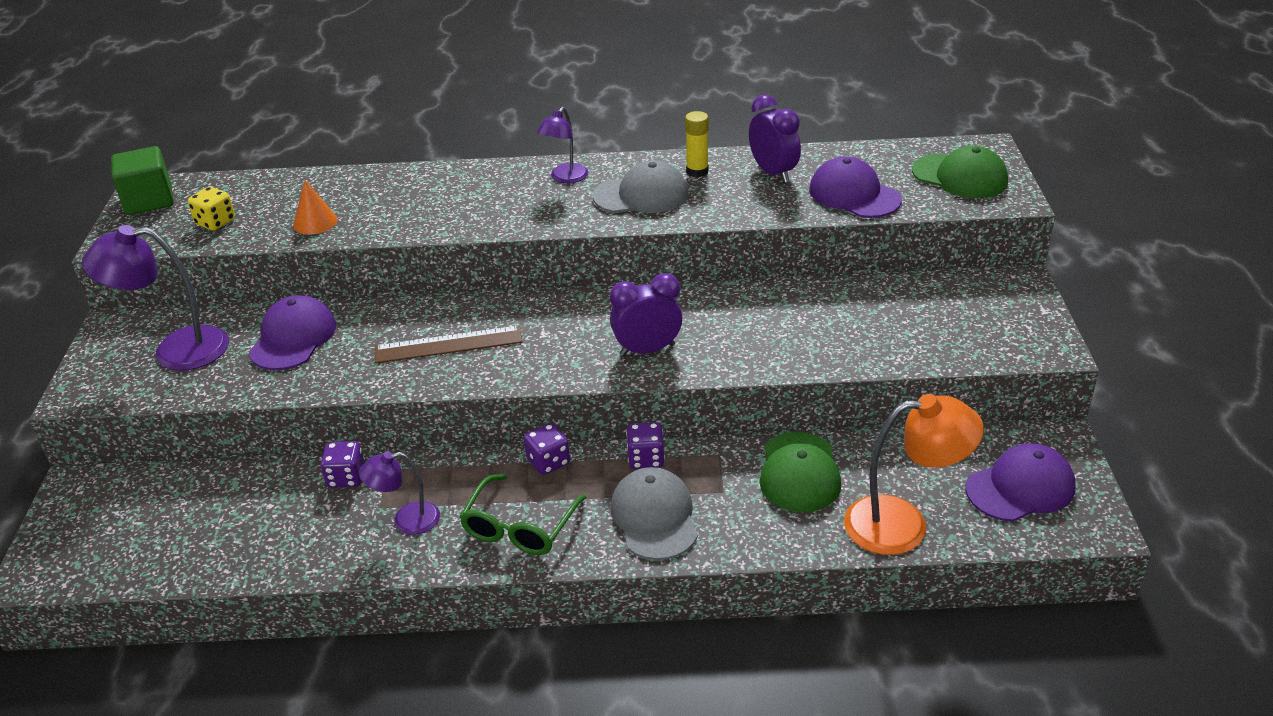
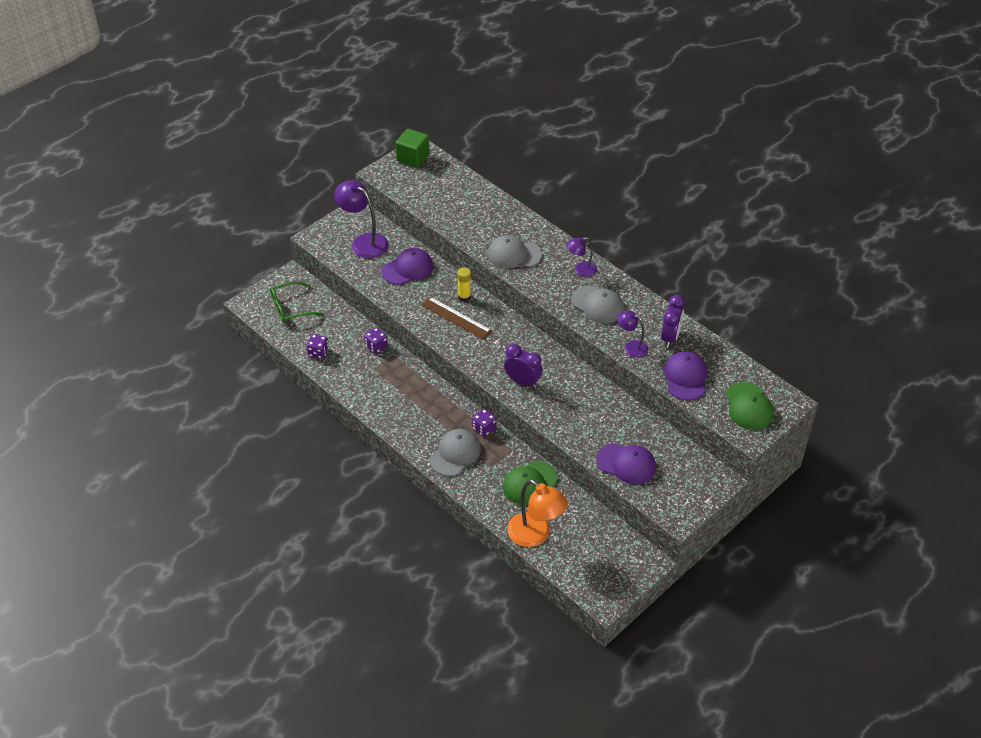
camera: 45 degrees right, 10 degrees up
(215, 222) = (423, 190): yellow dice -> none
(315, 222) = (457, 219): orange cone -> none
(407, 520) = (375, 382): purple lamp -> purple lamp (631, 347)
(454, 211) = (514, 254): none -> grey cap
(519, 527) = (407, 417): green glasses -> green glasses (290, 308)
(548, 462) = (449, 399): purple dice -> purple dice (318, 352)
(697, 171) = (639, 310): yellow glue stick -> yellow glue stick (464, 297)
(1020, 487) = (601, 563): purple cap -> purple cap (626, 464)

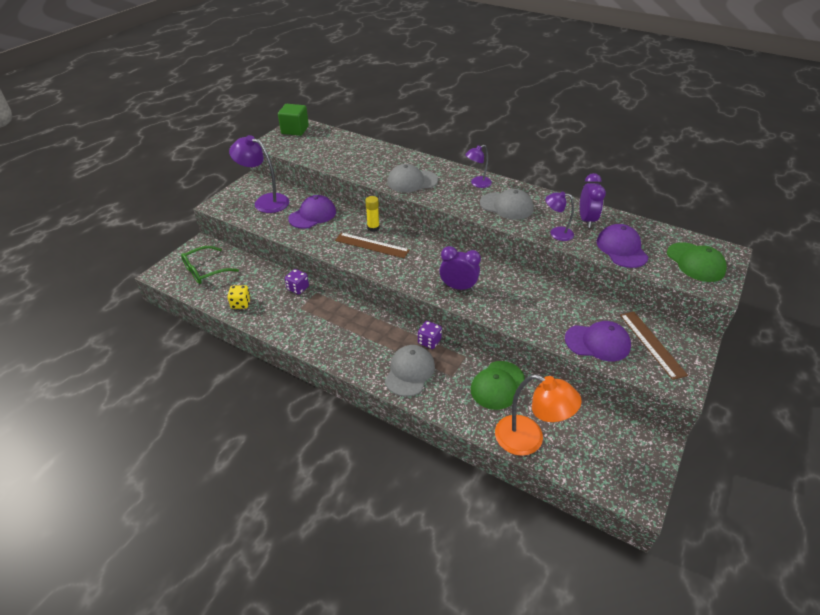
camera: 15 degrees left, 5 degrees down
(318, 352) = (241, 303): purple dice -> yellow dice
(676, 476) = (651, 344): none -> brown ruler

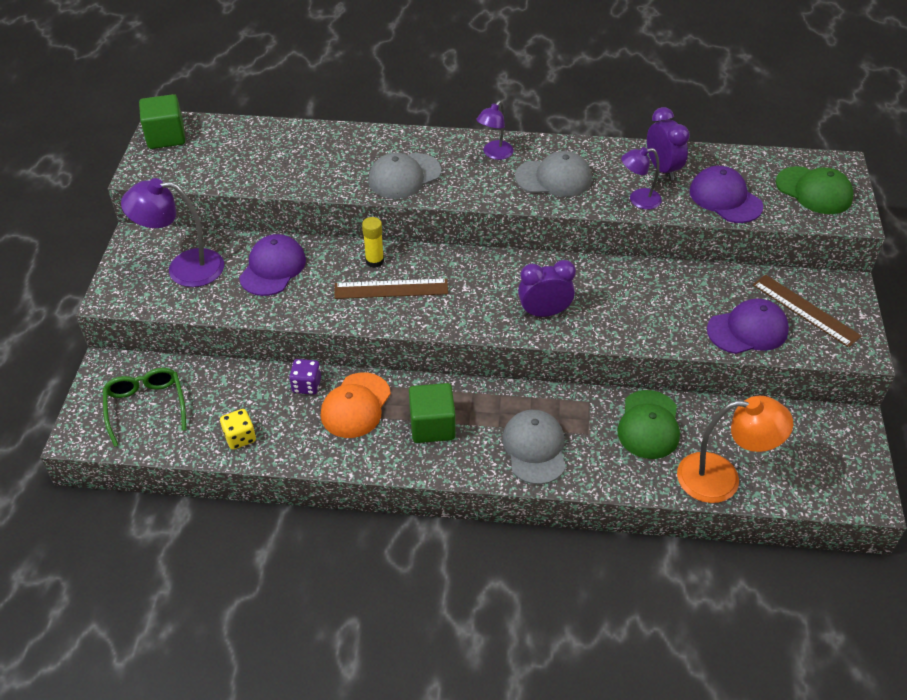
camera: 25 degrees left, 5 degrees up
(205, 270) = (146, 406): green glasses -> green glasses turned 135 degrees clockwise
(317, 308) = (355, 405): none -> orange cap
(354, 335) = (432, 426): none -> green cube
(429, 341) = (533, 398): purple dice -> none

